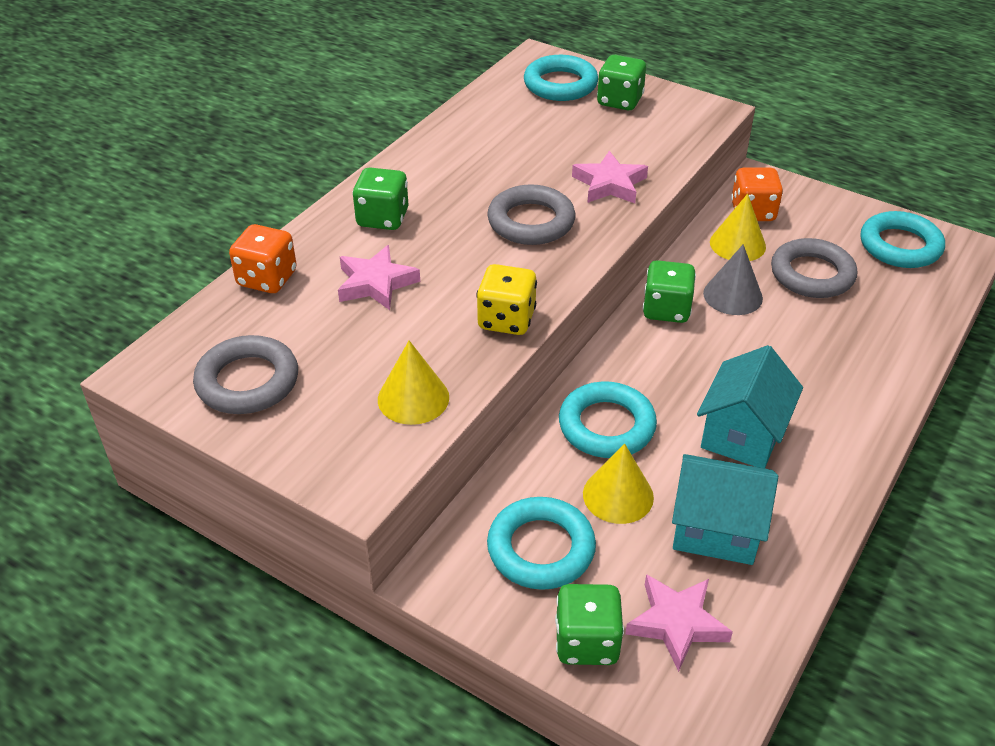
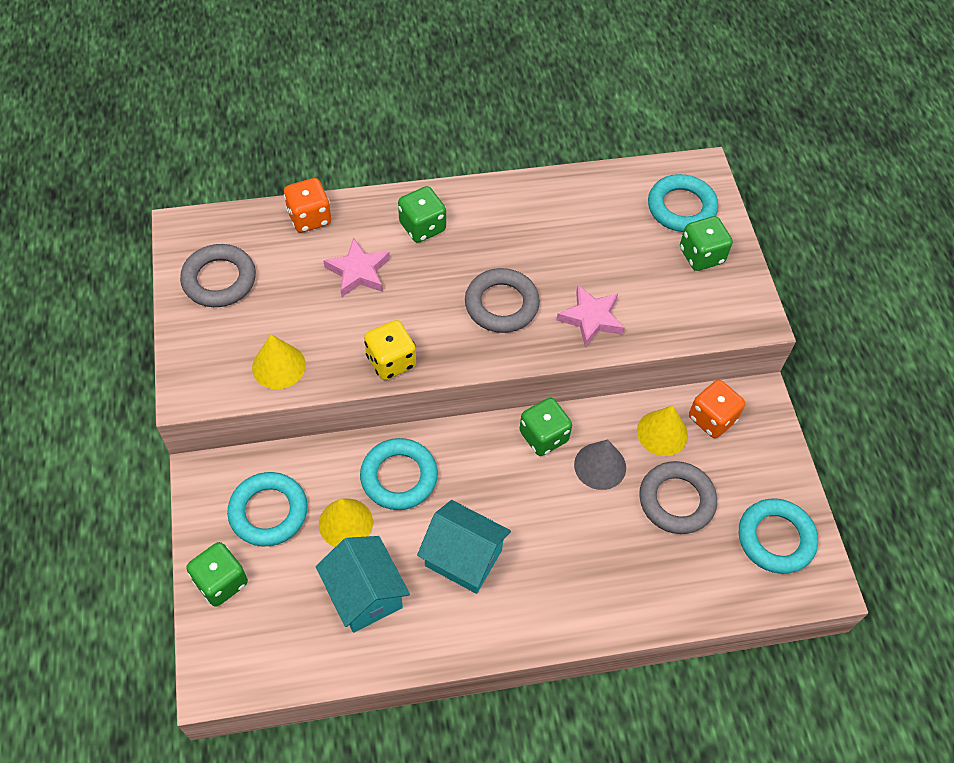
camera: 45 degrees right, 15 degrees up
(676, 623) = (272, 619): pink star -> none
(742, 434) = (463, 558): turquoise house -> turquoise house turned 45 degrees clockwise

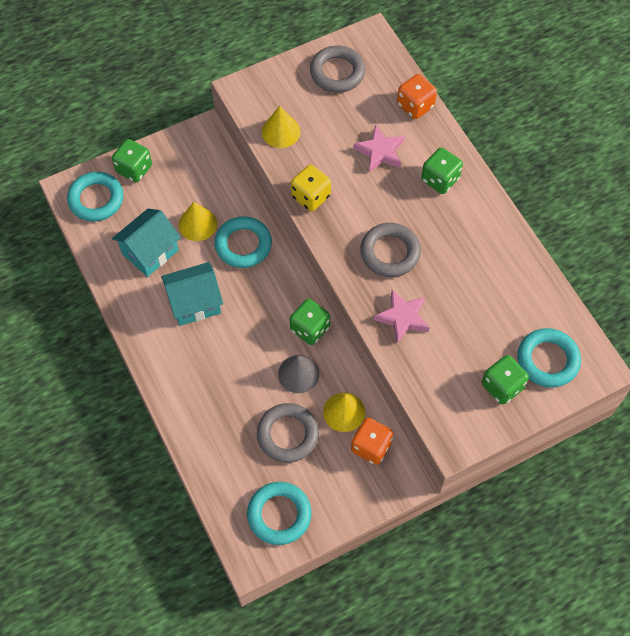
camera: 75 degrees right, 5 degrees up
(268, 512) = (191, 177): turquoise ring -> turquoise ring (96, 199)
(463, 558) = (195, 303): turquoise house -> turquoise house turned 60 degrees clockwise

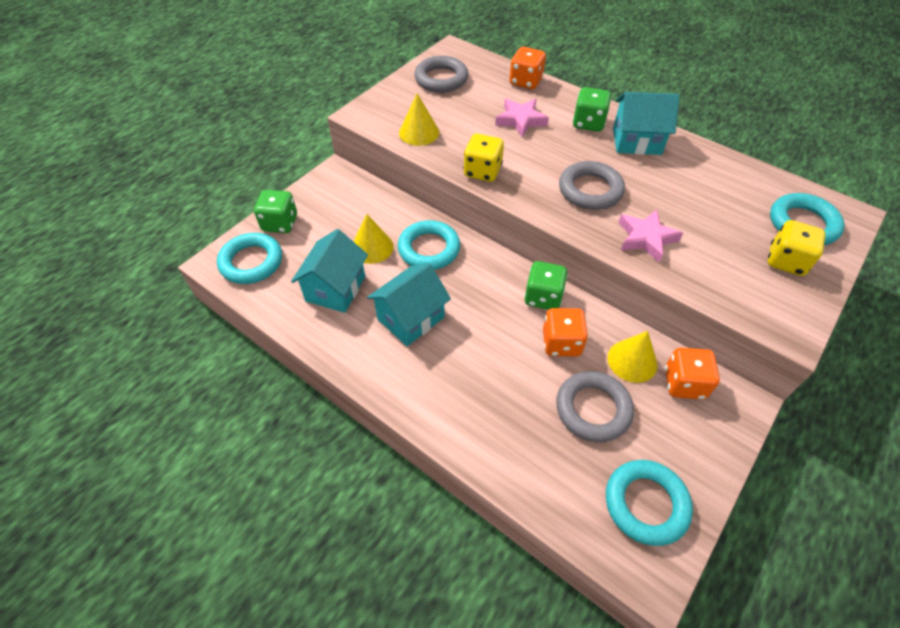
camera: 25 degrees left, 10 degrees down
(298, 374) = (561, 343): grey cone -> orange dice
(469, 217) = (636, 141): none -> turquoise house
(502, 386) = (786, 261): green dice -> yellow dice

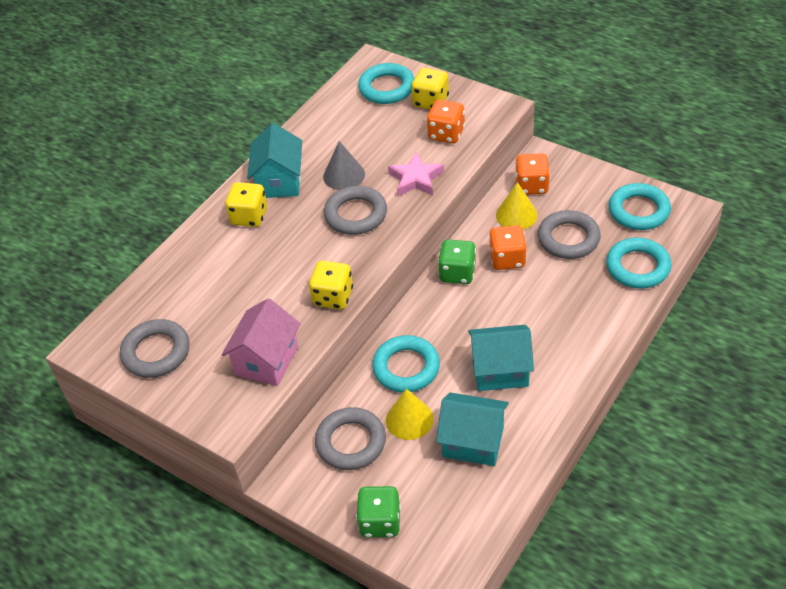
camera: 90 degrees left, 5 degrees down
(251, 262) = (446, 535): turquoise ring -> turquoise ring (637, 267)
(360, 210) = (351, 442): none -> grey ring
(411, 318) = (500, 370): turquoise house -> turquoise house turned 45 degrees counterclockwise
(419, 132) = (267, 360): yellow cone -> pink house
(520, 120) = (243, 271): pink star -> none
(525, 81) = (168, 271): orange dice -> orange dice (446, 134)
(588, 123) = (249, 216): green dice -> yellow dice
(648, 184) = (344, 175): none -> grey cone

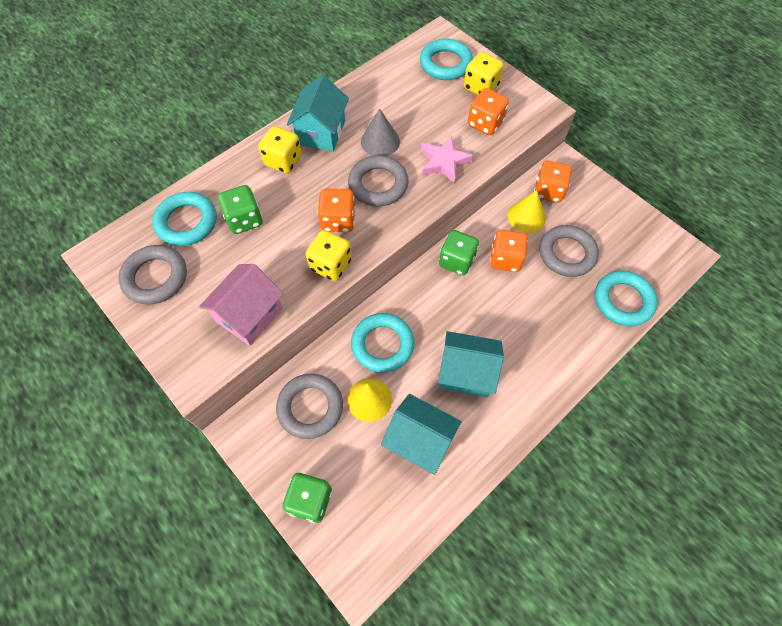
camera: 10 degrees right, 15 degrees up
(229, 279) = (244, 220): none -> green dice
(326, 256) = (338, 221): none -> orange dice
(638, 211) = (639, 242): turquoise ring -> turquoise ring (187, 222)

